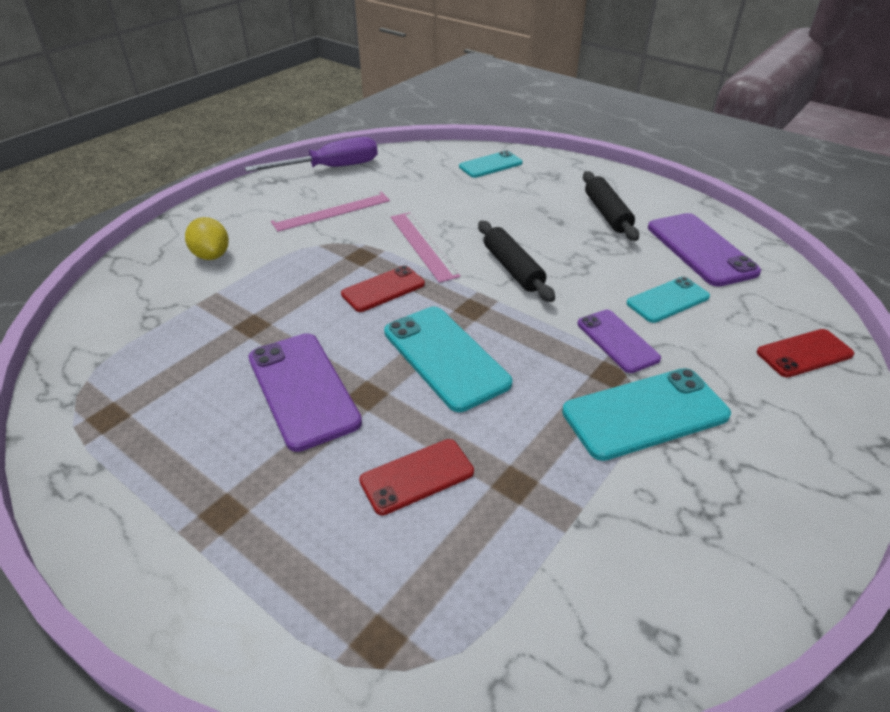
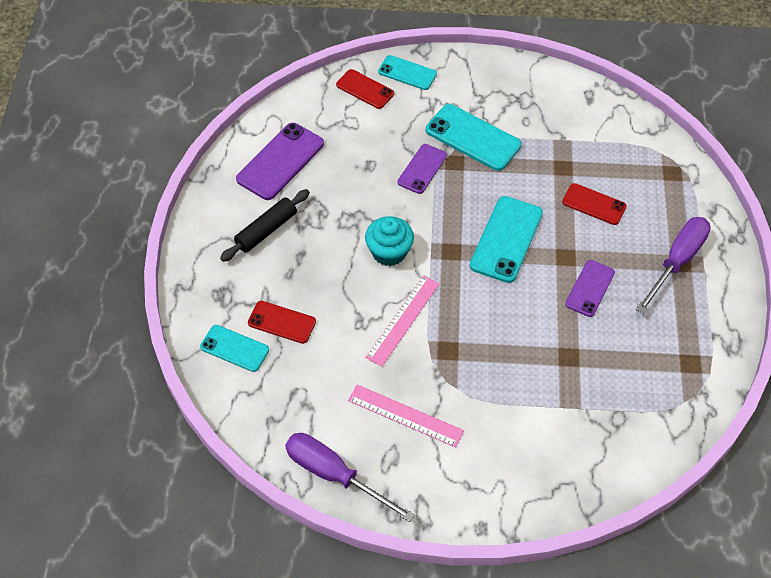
camera: 125 degrees left, 15 degrees up
(211, 255) = (529, 449): yellow lemon -> none
(230, 509) = (677, 261): none -> purple screwdriver
(302, 389) = (590, 288): purple phone -> purple phone, size x0.63
(383, 289) = (473, 310): red phone -> red phone (281, 322)
(512, 269) = (389, 252): black rolling pin -> turquoise cupcake
(667, 300) = (359, 160): turquoise phone -> turquoise phone (407, 73)

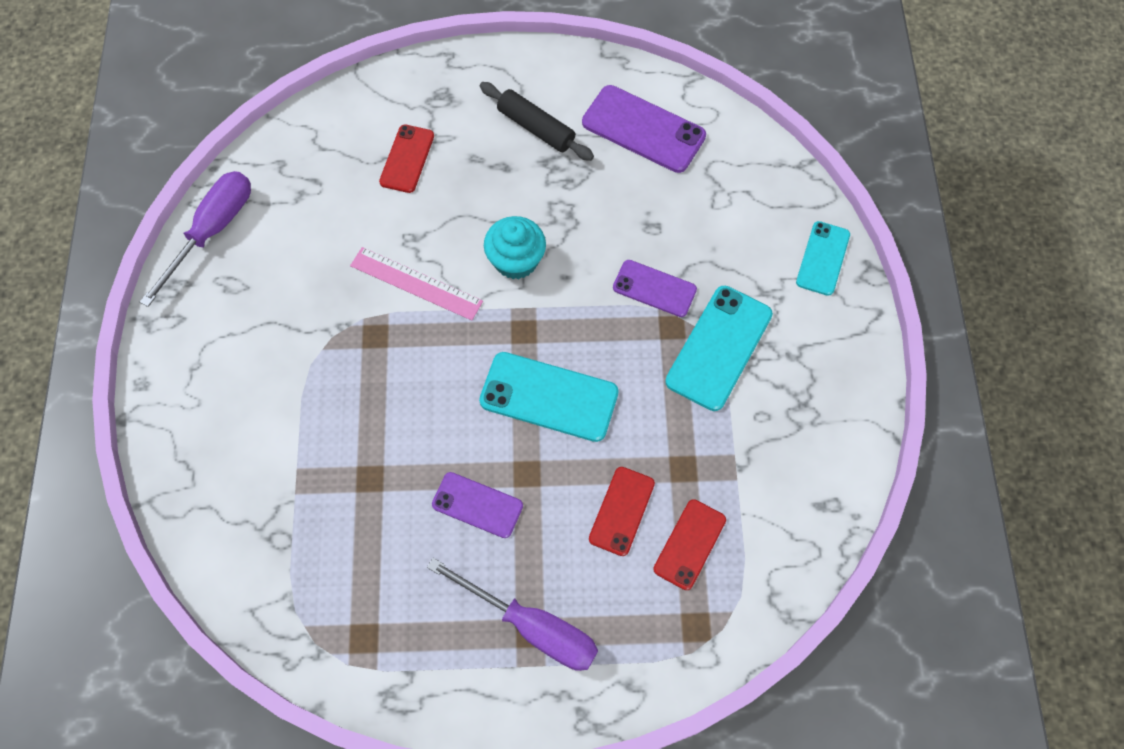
camera: 85 degrees right, 10 degrees up
(234, 348) = (370, 118): turquoise phone -> none
(365, 89) = (782, 210): red phone -> red phone (690, 544)
(405, 415) = (285, 296): pink ruler -> none

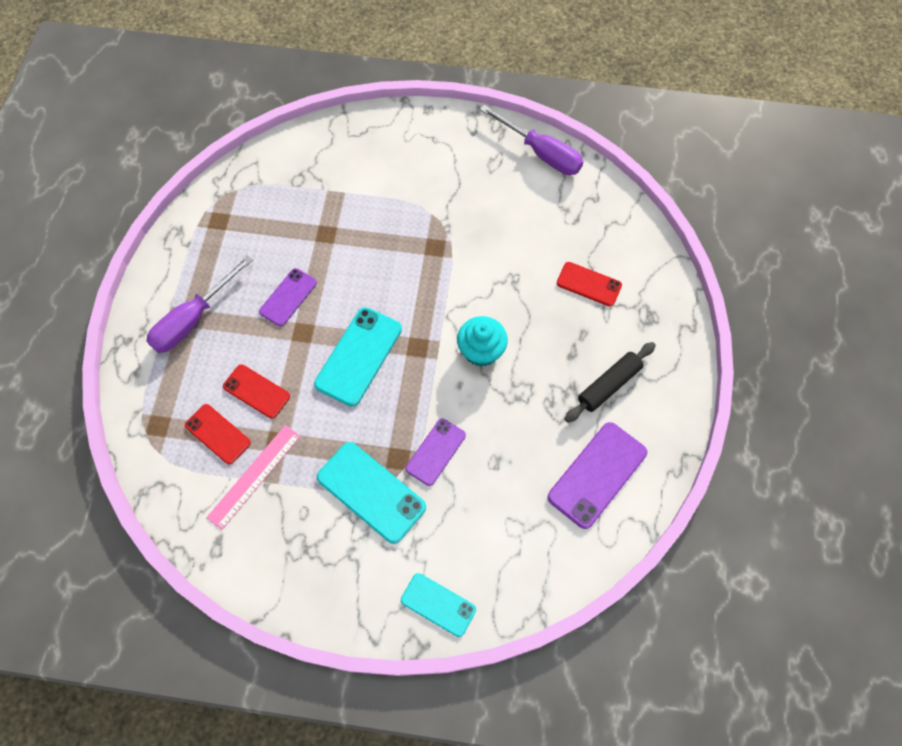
camera: 100 degrees right, 0 degrees up
(416, 284) = (473, 278): pink ruler -> pink ruler (254, 476)

